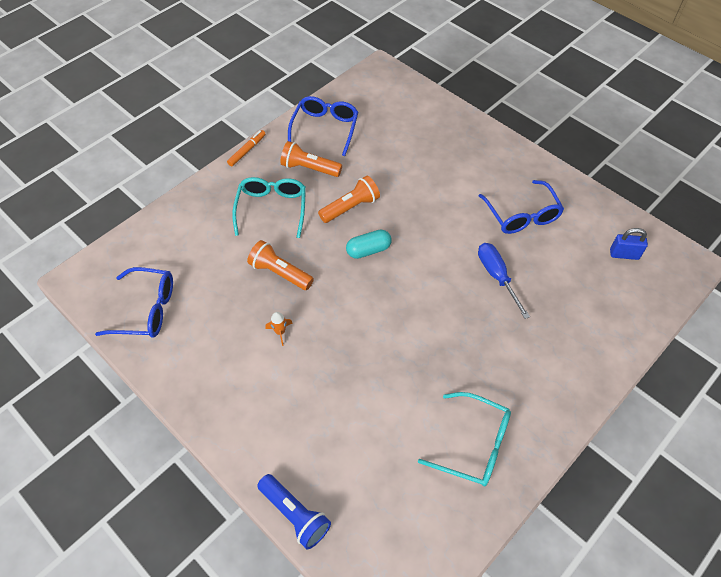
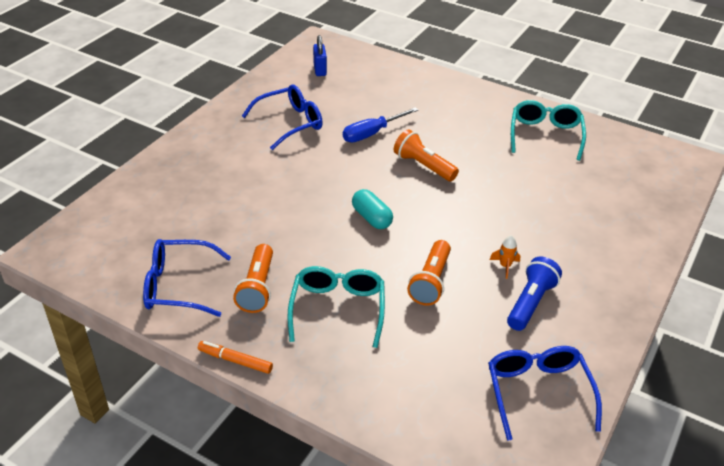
camera: 105 degrees left, 15 degrees down
(272, 209) = (337, 309): turquoise glasses -> turquoise glasses turned 105 degrees clockwise
(295, 515) = (670, 221): blue flashlight -> blue flashlight (530, 303)
(351, 207) = (314, 240): orange flashlight -> orange flashlight (423, 166)

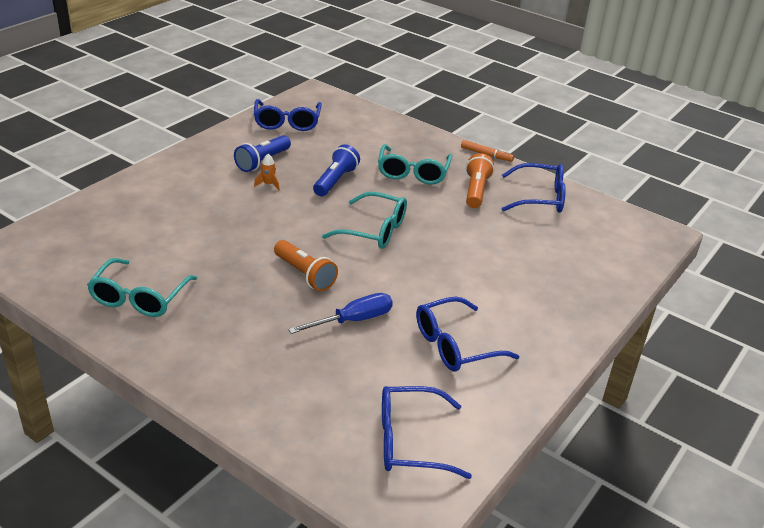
camera: 175 degrees left, 5 degrees down
(320, 70) = (411, 441): blue padlock -> blue glasses
(371, 218) = (374, 230): turquoise capsule -> turquoise glasses
(430, 282) = (335, 181): orange flashlight -> blue flashlight

